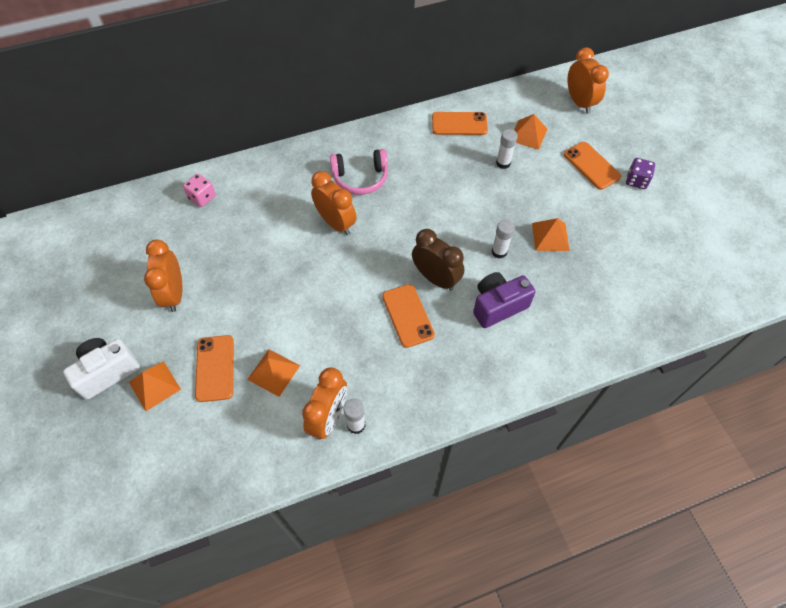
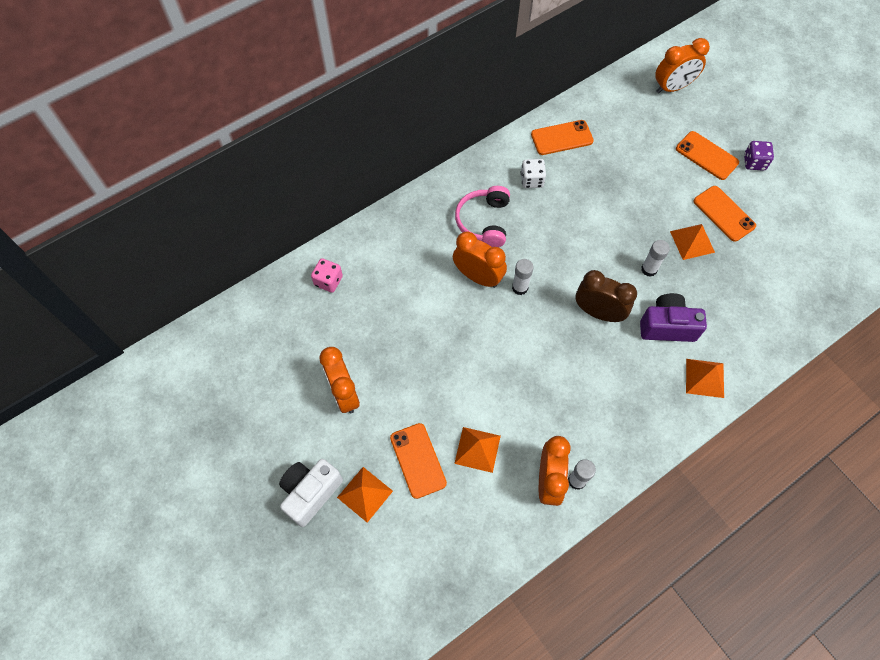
camera: 15 degrees left, 5 degrees up
(360, 178) = (484, 221): pink headphones -> pink headphones turned 120 degrees clockwise
(407, 315) = (585, 358): orange phone -> orange phone (724, 213)
(418, 153) = (531, 180): none -> white dice
(498, 306) = (667, 326): purple camera -> purple camera turned 45 degrees clockwise
(503, 163) = (620, 172): white glue stick -> white glue stick (520, 287)
(528, 134) = (634, 135): orange pyramid -> orange pyramid (704, 378)
(579, 102) = (672, 87): orange clock -> orange clock turned 105 degrees clockwise

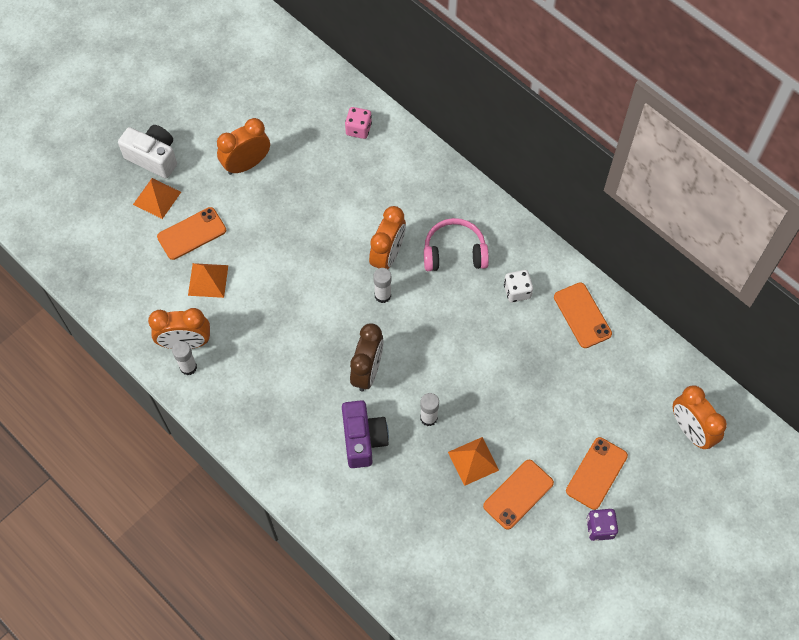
camera: 80 degrees right, 0 degrees up
(704, 378) = (310, 479): orange pyramid -> none

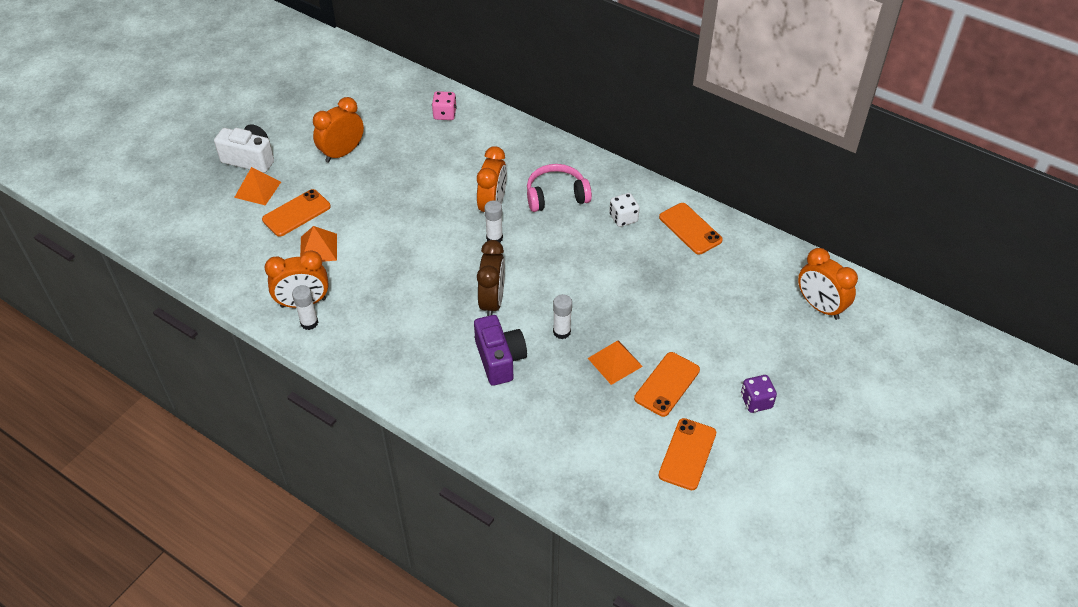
camera: 10 degrees left, 15 degrees down
(596, 473) = (739, 355): orange phone -> orange phone (687, 454)

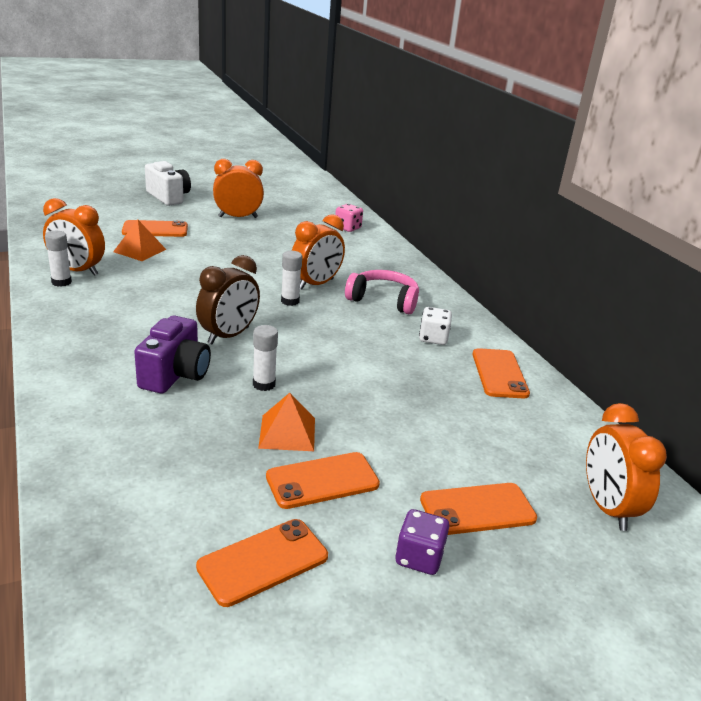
camera: 30 degrees right, 20 degrees down
(257, 189) = (148, 210): orange pyramid -> none
(759, 351) = (477, 509): none -> orange phone

